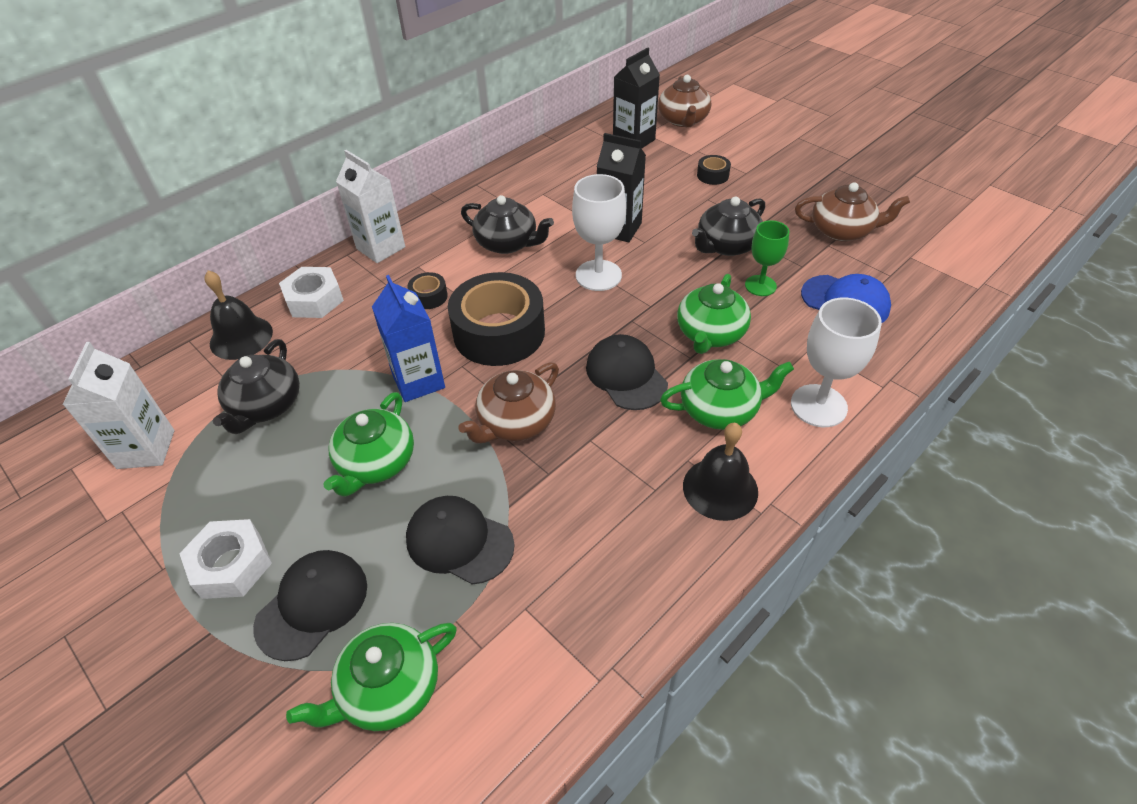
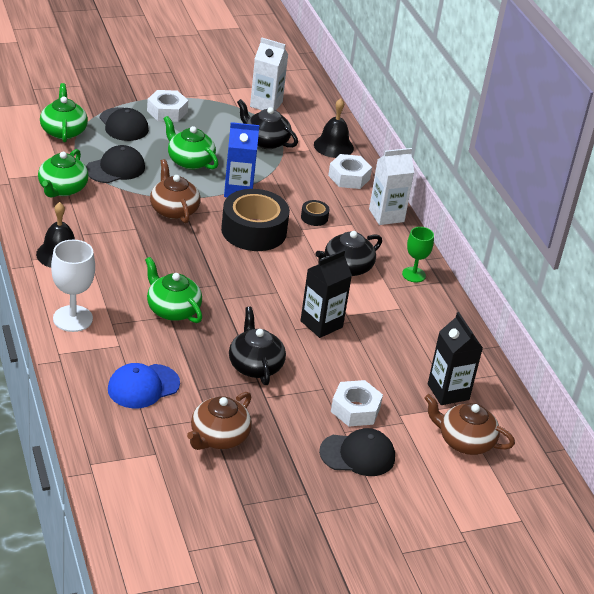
camera: 110 degrees right, 10 degrees down
(598, 275) = (274, 291): white goblet -> none
(626, 375) = (170, 261): black cap -> black cap (357, 455)
(712, 175) = (355, 409): black tape -> white nut
(720, 409) = (109, 281): green teapot -> green teapot (62, 189)
(760, 285) = (196, 356): green goblet -> green goblet (413, 274)

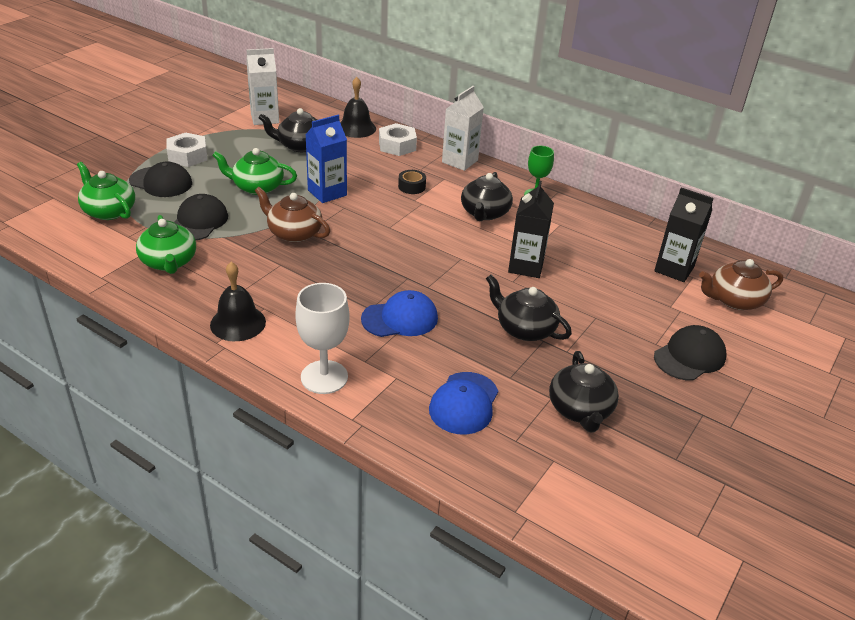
camera: 35 degrees left, 0 degrees up
(172, 309) = (400, 318): green teapot -> blue cap
(218, 437) = (580, 410): brown teapot -> black teapot
(254, 231) = (380, 219): black tape -> none
(355, 409) = (638, 320): white nut -> none

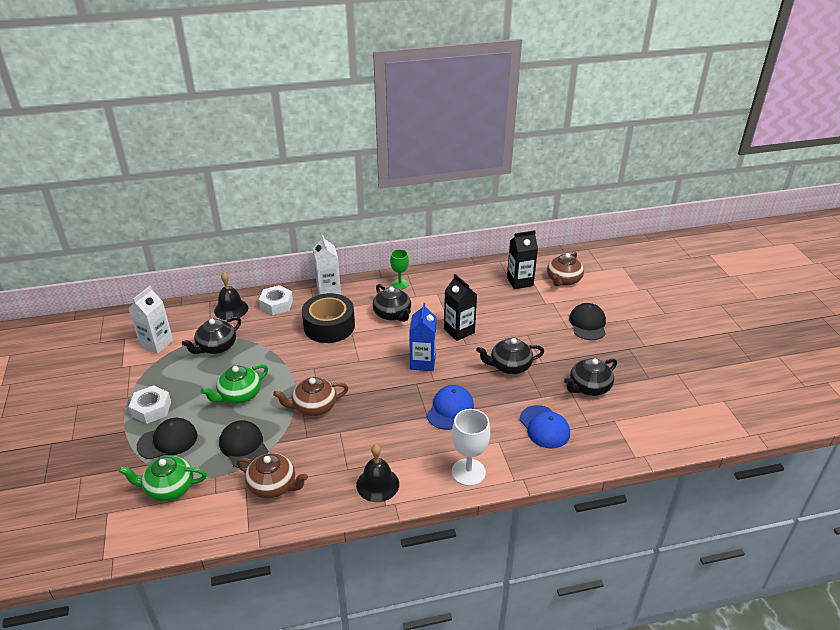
camera: 45 degrees left, 0 degrees up
(169, 262) = (273, 485): green teapot -> brown teapot
(327, 193) = (288, 366): blue carton -> blue carton (422, 362)
(411, 186) = (329, 326): black tape -> black tape, size x2.35
(580, 410) = (589, 387): black teapot -> black teapot turned 105 degrees clockwise

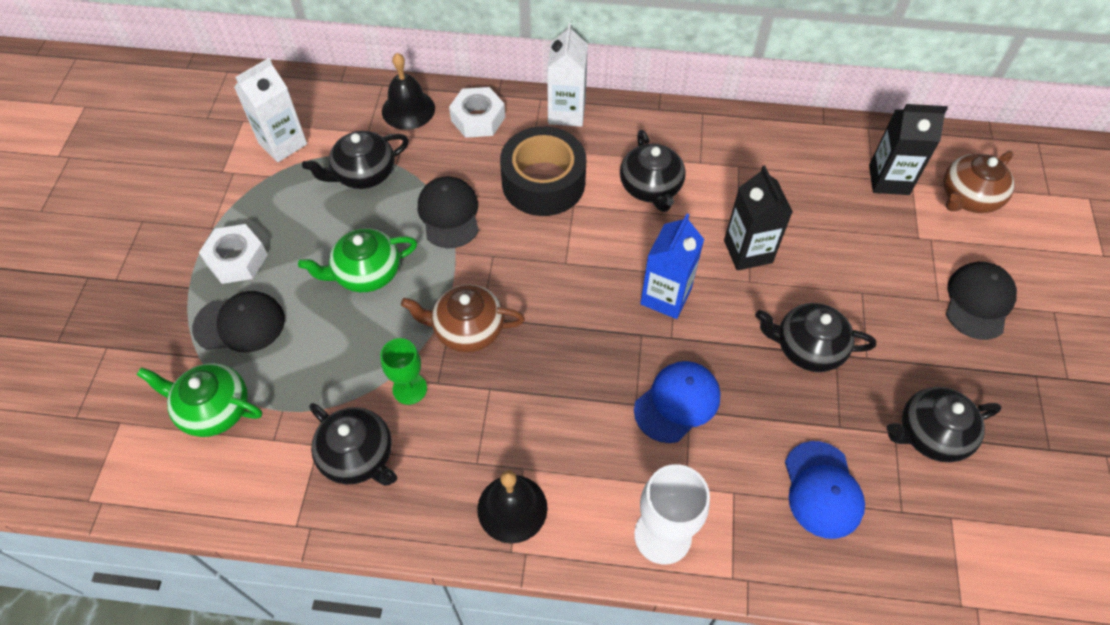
camera: 20 degrees right, 20 degrees up
(243, 446) = (341, 369): black cap -> black cap (449, 214)
(273, 485) = (358, 456): brown teapot -> black teapot
(400, 284) = (683, 131): green goblet -> green goblet (409, 389)

